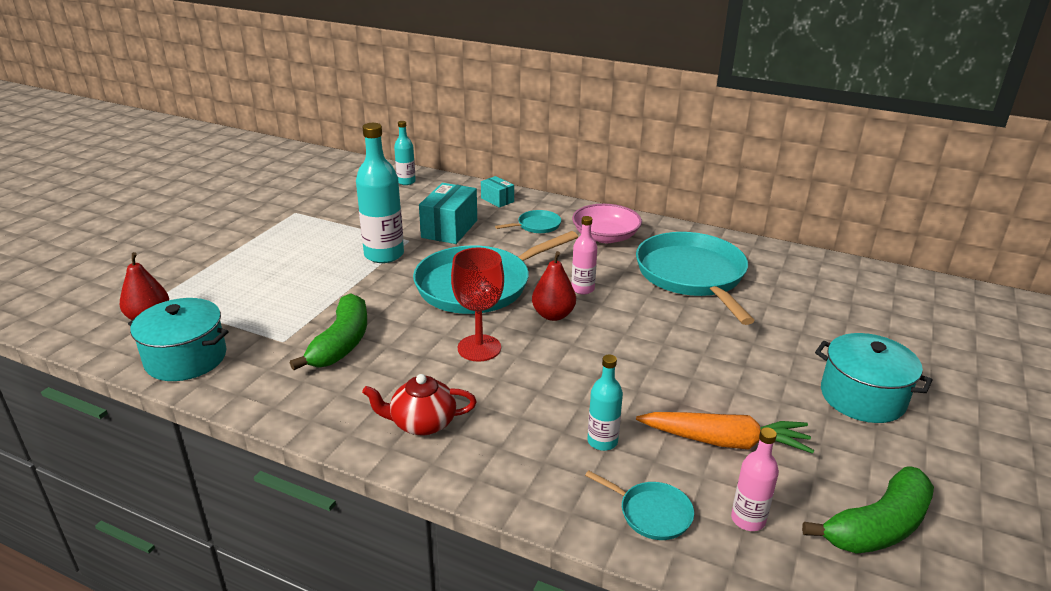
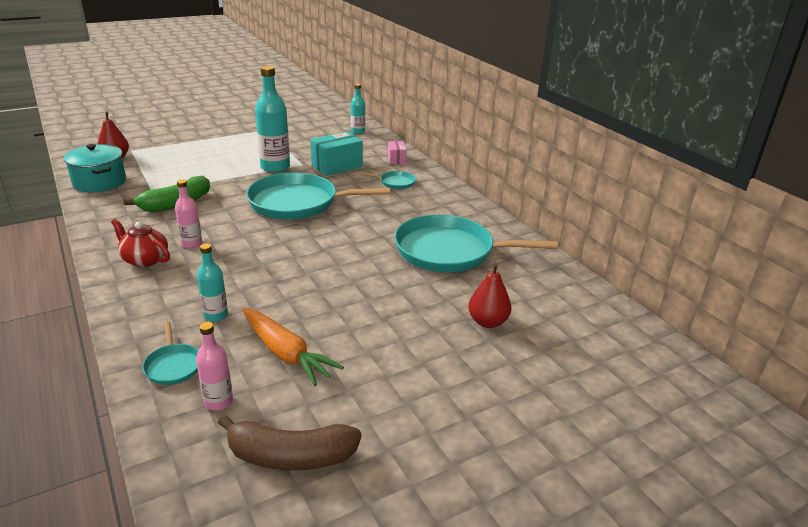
camera: 35 degrees right, 0 degrees up
(479, 348) = (239, 236): red goblet -> none
(497, 200) = (396, 159): turquoise box -> pink box
(553, 315) = (312, 236): red pear -> red pear (487, 322)
(582, 289) = (358, 229): pink bottle -> pink bottle (191, 243)
(605, 236) = (431, 205): pink bowl -> none
(692, 276) = (450, 251): turquoise pan -> turquoise pan turned 105 degrees counterclockwise
(862, 397) = (434, 379): turquoise pot -> none
(877, 526) = (290, 456): green banana -> brown banana

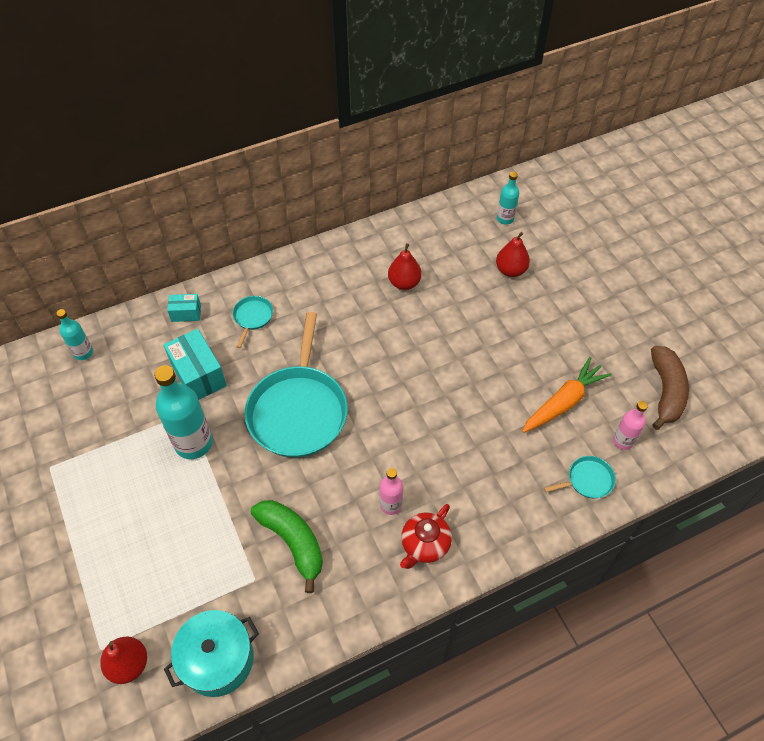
camera: 85 degrees left, 25 degrees up
(216, 315) = (517, 460): turquoise bottle -> turquoise bottle (505, 218)
(396, 159) = (186, 313): pink box -> turquoise box
(450, 251) = (404, 283): turquoise pan -> red pear

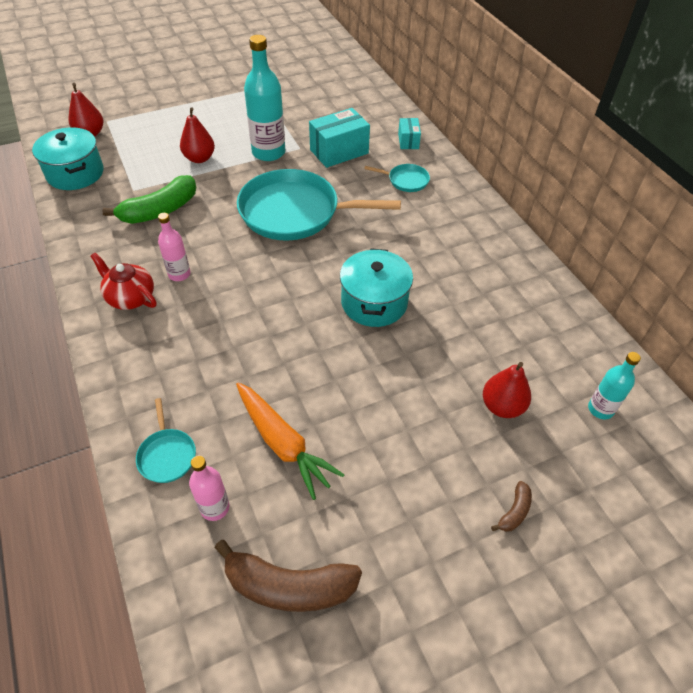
camera: 90 degrees right, 5 degrees down
(83, 353) = (364, 92): turquoise bottle -> none
(404, 283) = (464, 294): red pear -> red pear (199, 158)
(417, 344) = (374, 302): none -> turquoise pot
(589, 272) = (514, 511): none -> brown banana

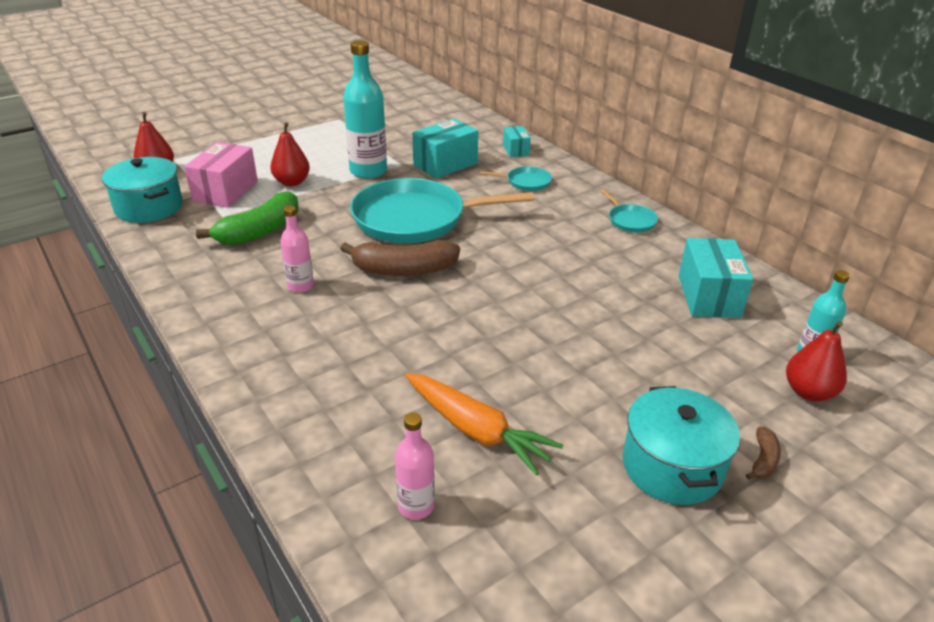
camera: 10 degrees left, 15 degrees down
(130, 297) = (248, 313): red teapot -> none
(141, 162) = (225, 191): none -> pink box
(167, 455) = (339, 461): turquoise pan -> turquoise pan (630, 220)
(289, 586) = (535, 574): brown banana -> brown banana (404, 270)
(374, 302) = (532, 288): turquoise pot -> turquoise pot (672, 466)
(502, 406) = (708, 364): red pear -> red pear (808, 392)
(530, 332) = (708, 296): none -> turquoise box

